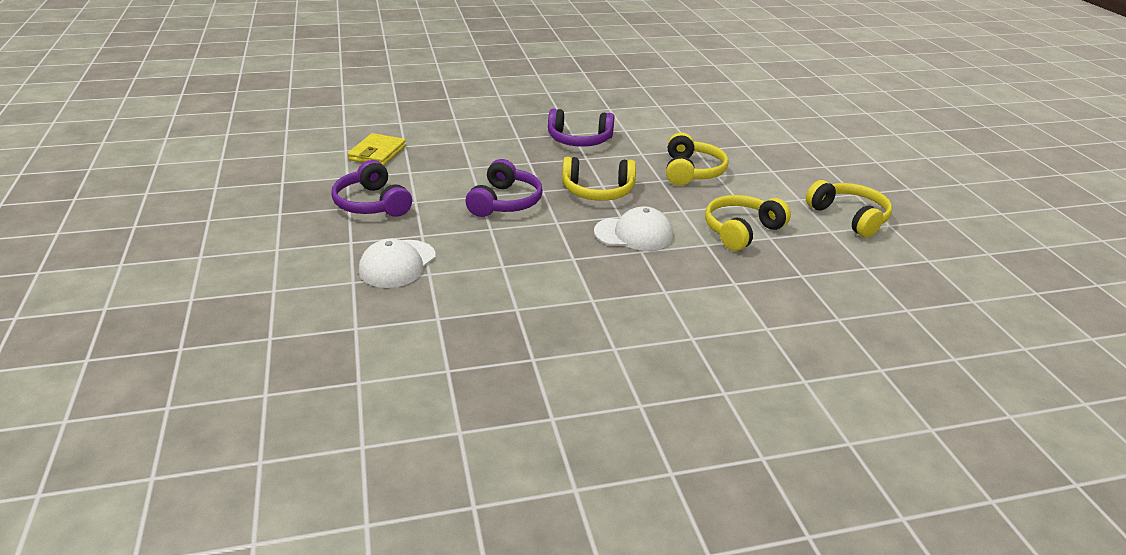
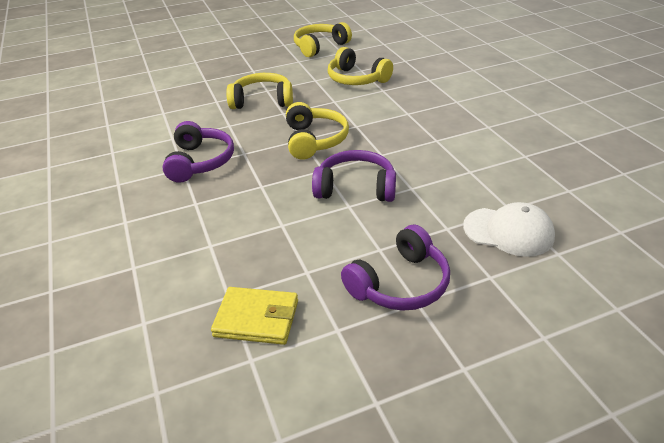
camera: 95 degrees left, 5 degrees up
(633, 234) = (383, 118): white cap -> none

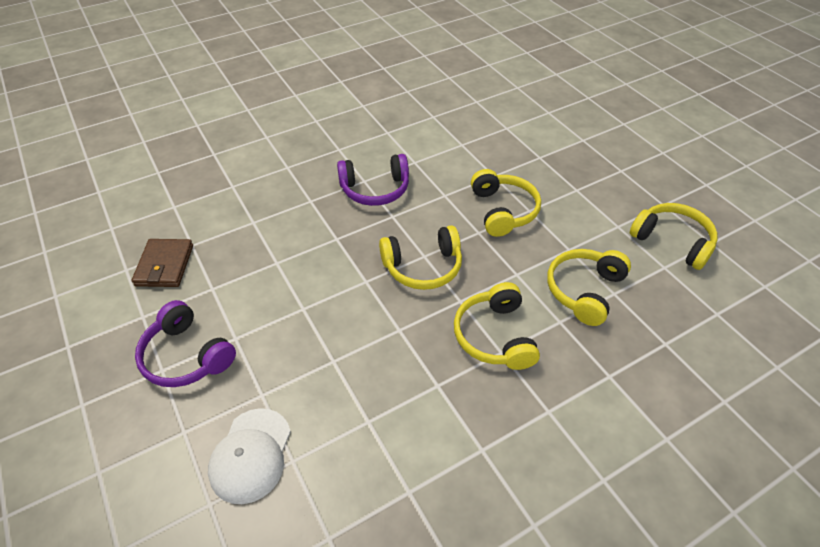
camera: 80 degrees right, 10 degrees up
(256, 319) = (164, 265): yellow wallet -> brown wallet
(356, 187) = (334, 311): purple headphones -> none
(393, 114) = (494, 336): none -> yellow headphones

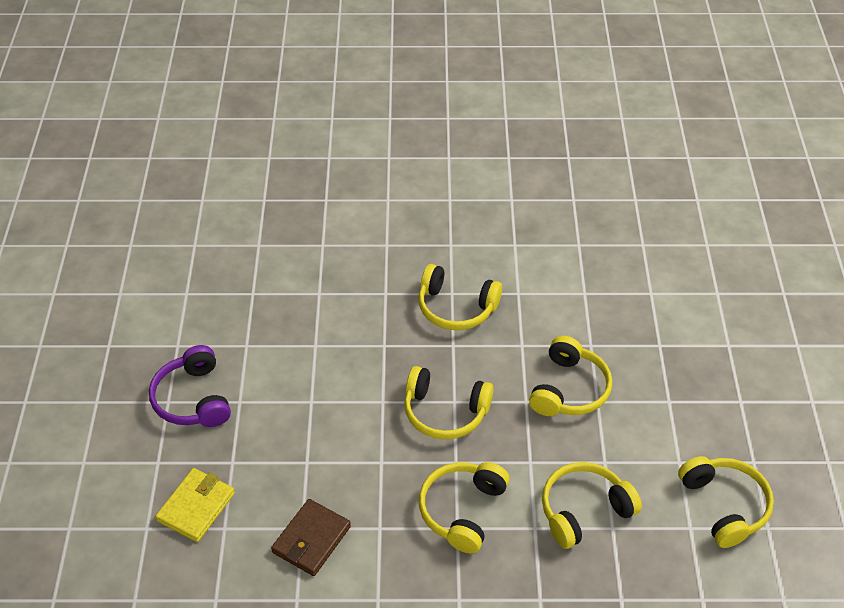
camera: 30 degrees right, 0 degrees up
(164, 265) = (219, 304): brown wallet -> brown wallet (311, 539)
(251, 455) = (196, 507): white cap -> yellow wallet
(375, 189) = (456, 308): purple headphones -> yellow headphones

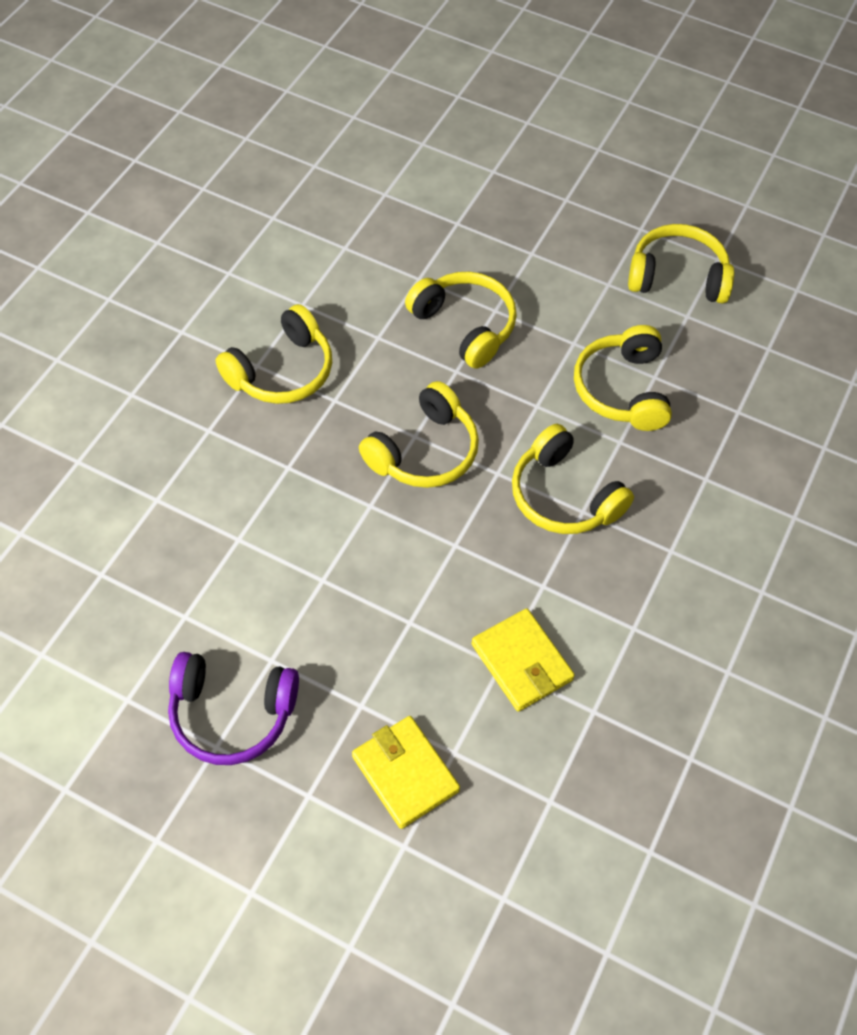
camera: 65 degrees left, 10 degrees up
(311, 539) = (521, 662): brown wallet -> yellow wallet

